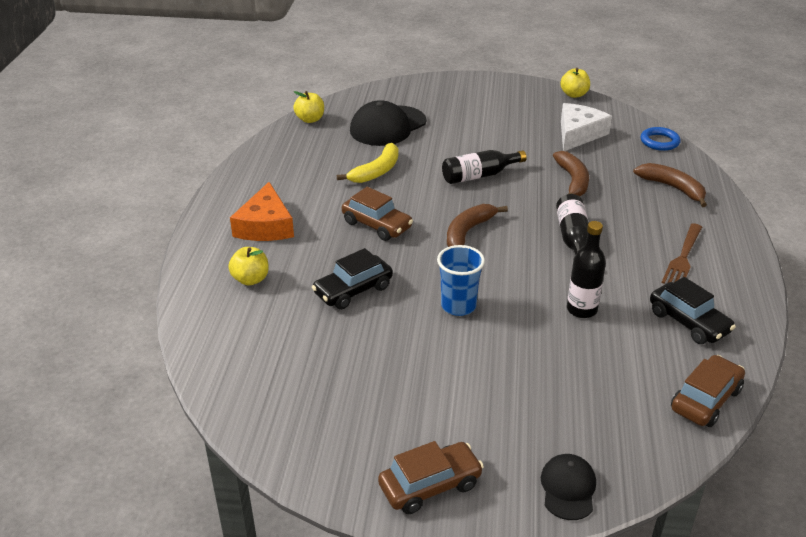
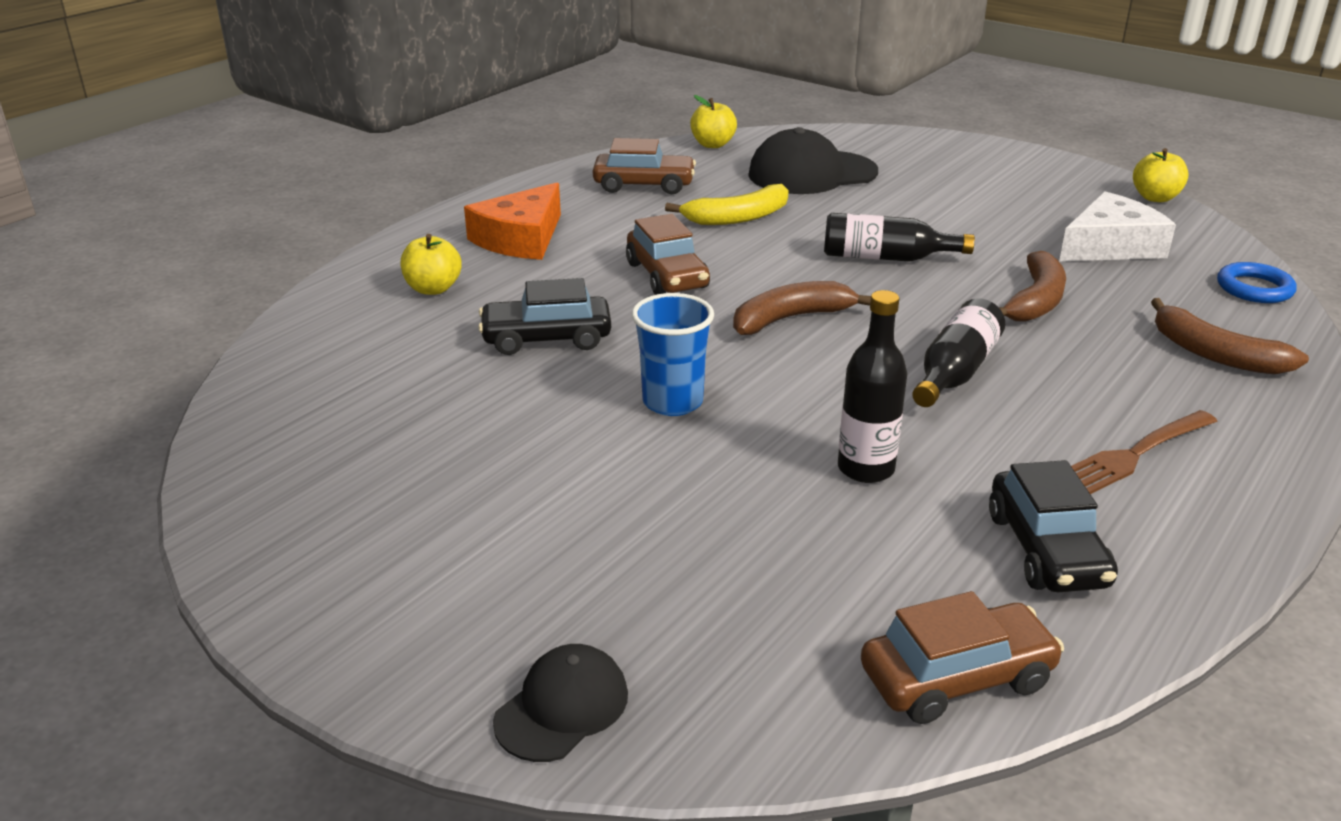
camera: 30 degrees right, 5 degrees down
(430, 485) = (364, 611): brown car -> brown car (644, 185)
(672, 188) = (1215, 354): brown banana -> brown banana turned 150 degrees clockwise

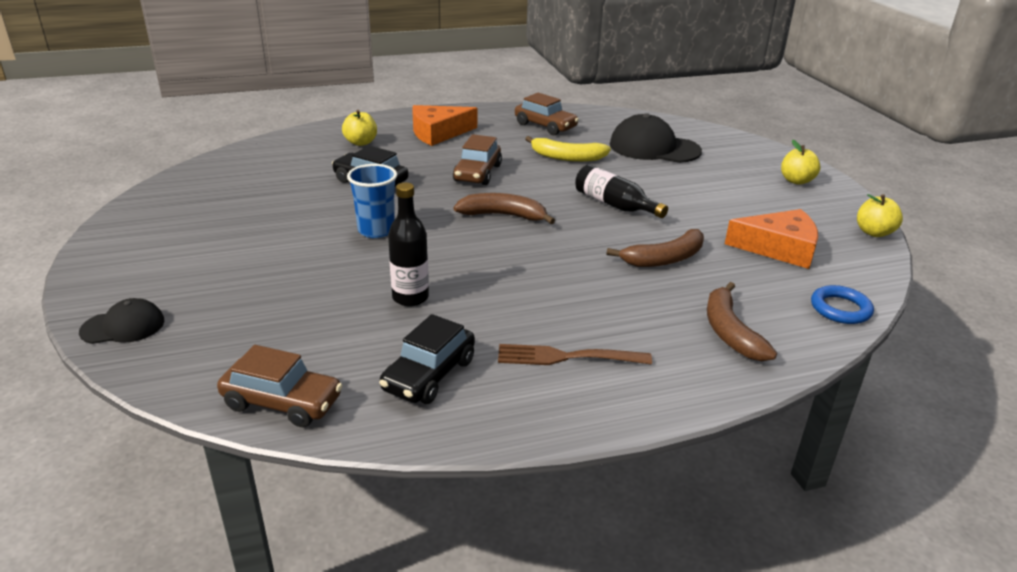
camera: 35 degrees right, 0 degrees up
(712, 144) = (622, 116): yellow apple -> yellow apple (796, 181)
(955, 372) = (543, 274): black bottle -> none
(1110, 246) = (779, 248): white cheese -> orange cheese

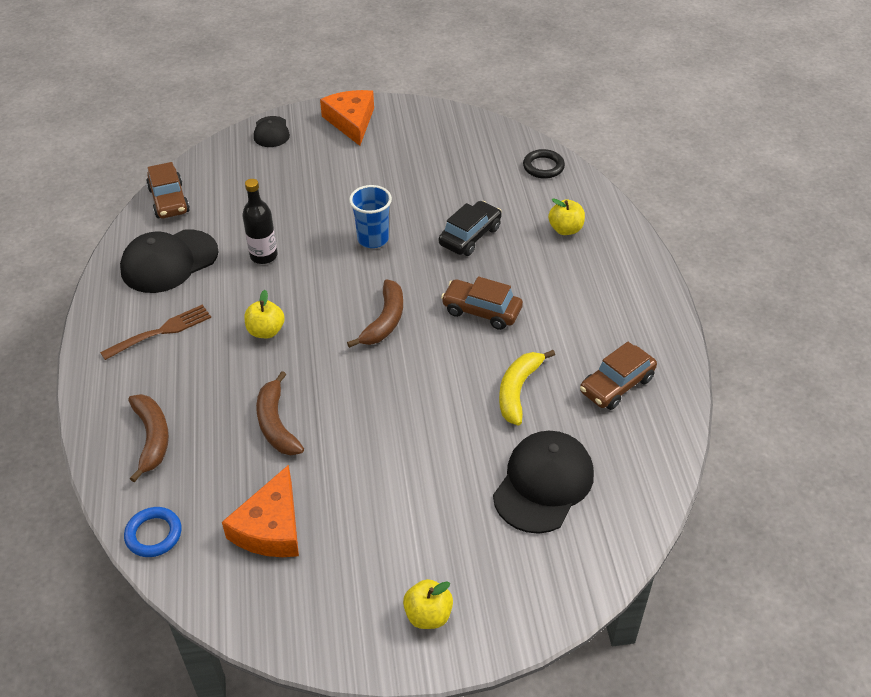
camera: 100 degrees right, 15 degrees up
(261, 152) = (543, 167): none -> black ring
(282, 402) = (169, 200): brown car -> brown car turned 45 degrees counterclockwise
(429, 375) = (169, 261): black car -> black cap
(438, 133) = (592, 288): orange cheese -> orange cheese (351, 121)
(568, 357) = (160, 332): brown fork -> brown fork turned 45 degrees clockwise
(614, 205) = (392, 409): black bottle -> none
(730, 332) = (152, 438): brown banana -> brown banana turned 75 degrees clockwise
(874, 232) = (280, 641): yellow apple -> yellow apple (266, 331)

